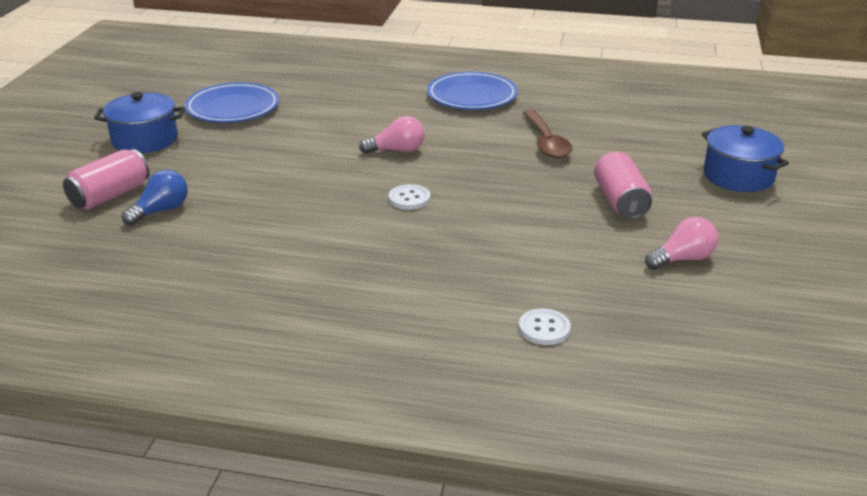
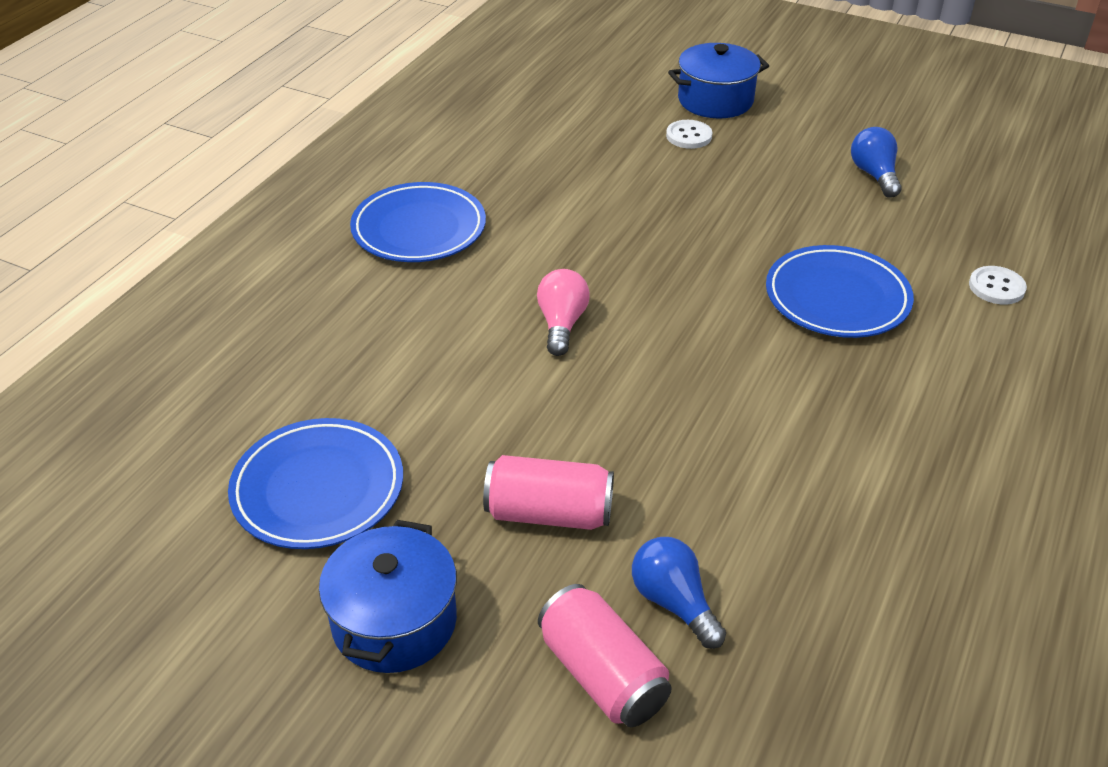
camera: 75 degrees left, 10 degrees up
(409, 199) = (703, 334): white button -> white button (689, 136)
(482, 249) = (837, 298): none -> blue plate
(546, 142) = (587, 198): brown spoon -> none
(620, 202) = (751, 182): pink can -> pink can (549, 513)
(682, 259) = (874, 175): pink light bulb -> blue light bulb

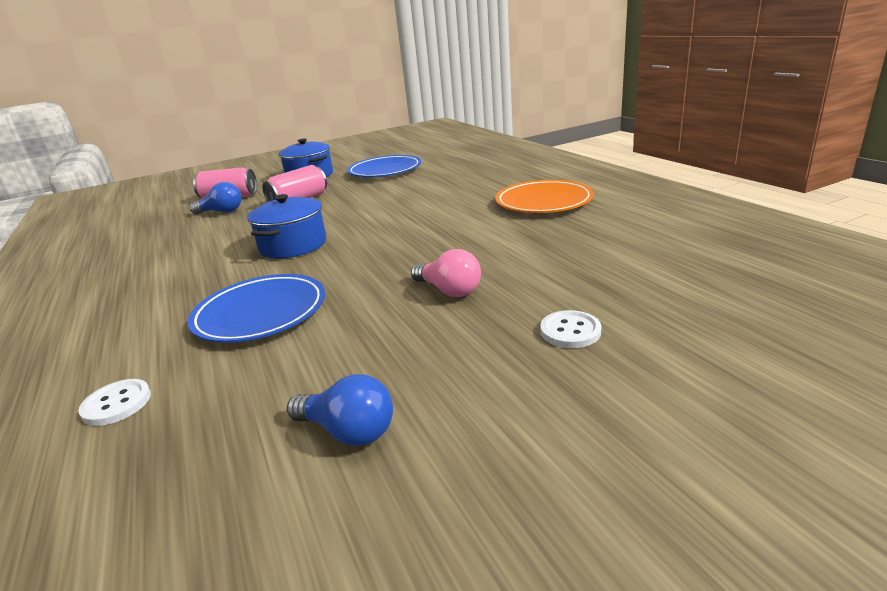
camera: 130 degrees right, 15 degrees down
(419, 229) = (543, 202): blue plate -> orange plate
(561, 324) = (398, 222): pink light bulb -> pink light bulb (449, 290)
(715, 100) = (647, 382): blue pot -> blue pot (293, 245)

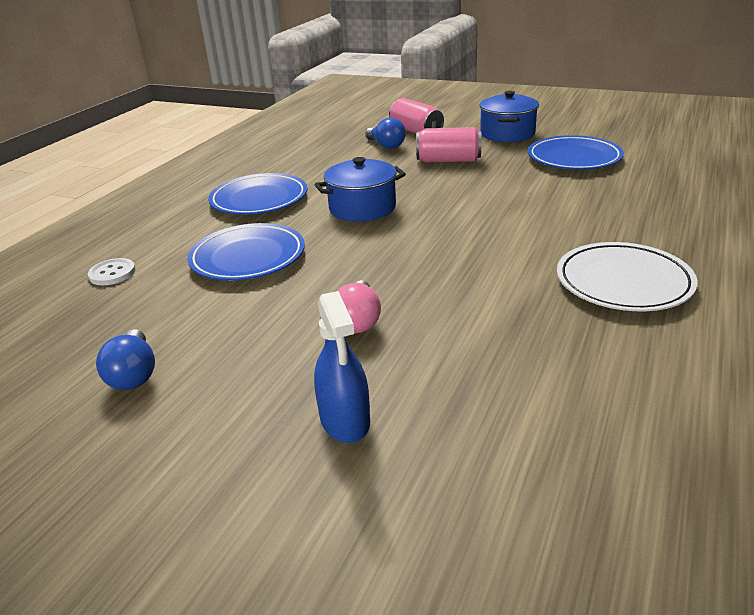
camera: 50 degrees right, 5 degrees up
(172, 282) = (259, 199): none -> blue plate
(543, 202) = (623, 282): orange plate -> white plate
(570, 331) = (345, 420): white button -> blue spray bottle

